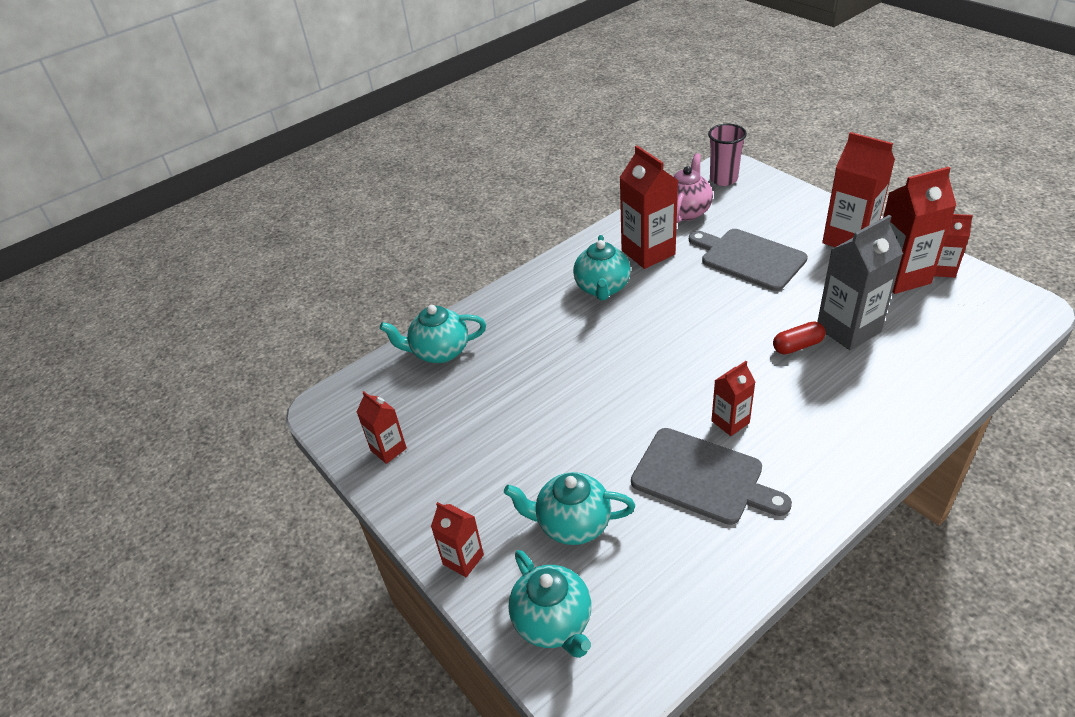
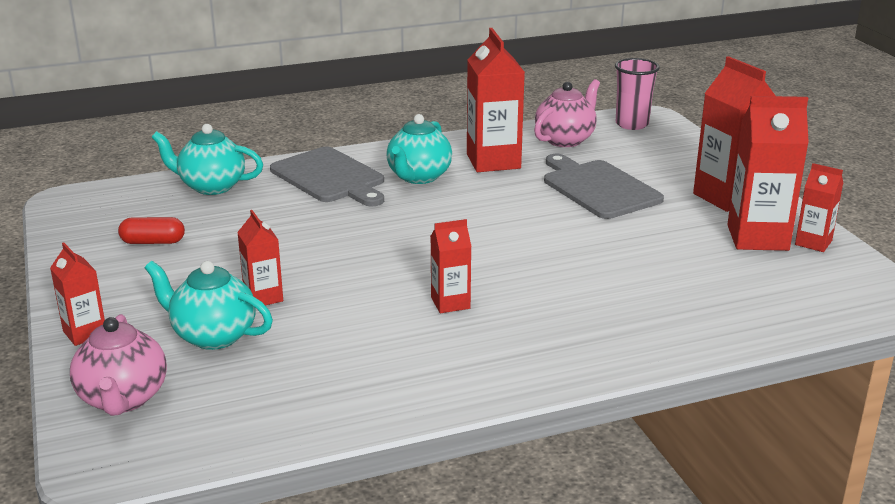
camera: 15 degrees right, 15 degrees down
(388, 449) = (95, 241): red carton -> red carton (263, 297)
(553, 622) = (123, 399): turquoise teapot -> pink teapot
(702, 478) = (378, 336): grey cutting board -> grey cutting board (330, 177)
(797, 346) = (583, 264): red capsule -> red capsule (153, 242)
(848, 329) = (654, 264): grey carton -> none

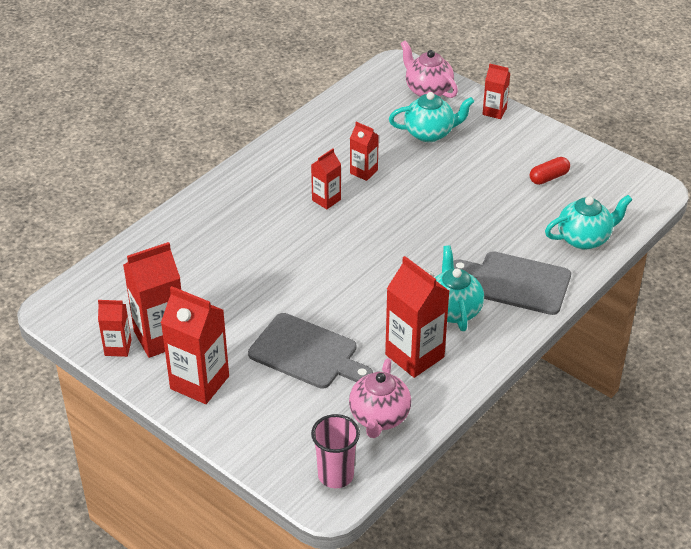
camera: 150 degrees right, 15 degrees up
(263, 297) = (433, 164): red carton -> red carton (363, 172)

